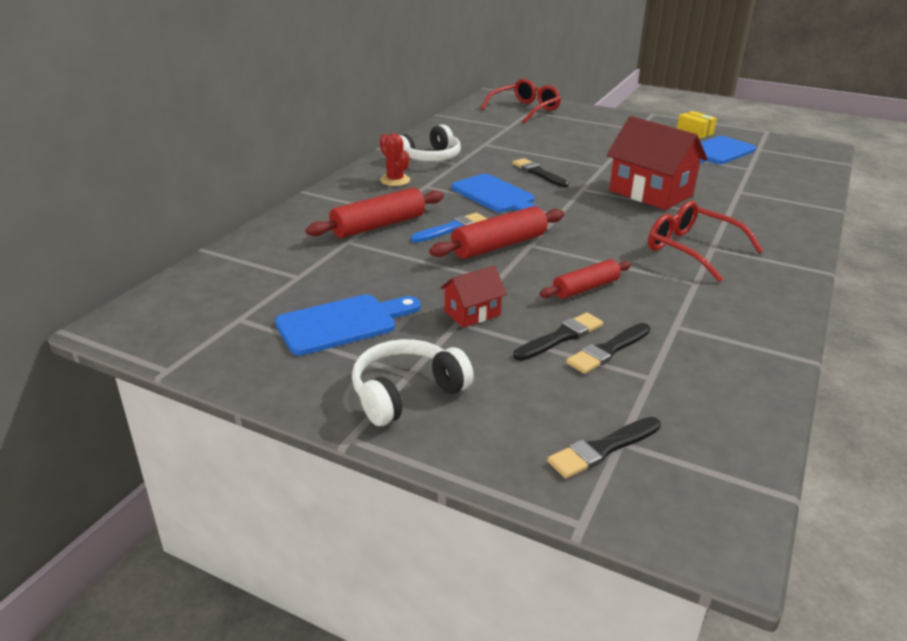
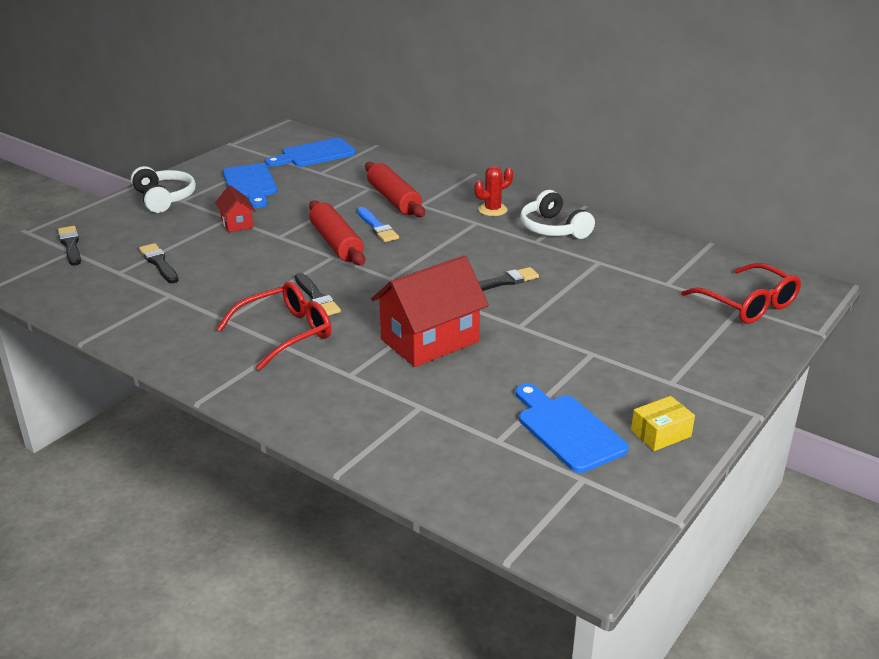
camera: 100 degrees right, 0 degrees up
(496, 196) = (443, 252): blue cutting board -> blue cutting board (314, 154)
(561, 337) = (186, 249): black brush -> black brush (316, 297)
(585, 288) = (246, 269): red rolling pin -> none

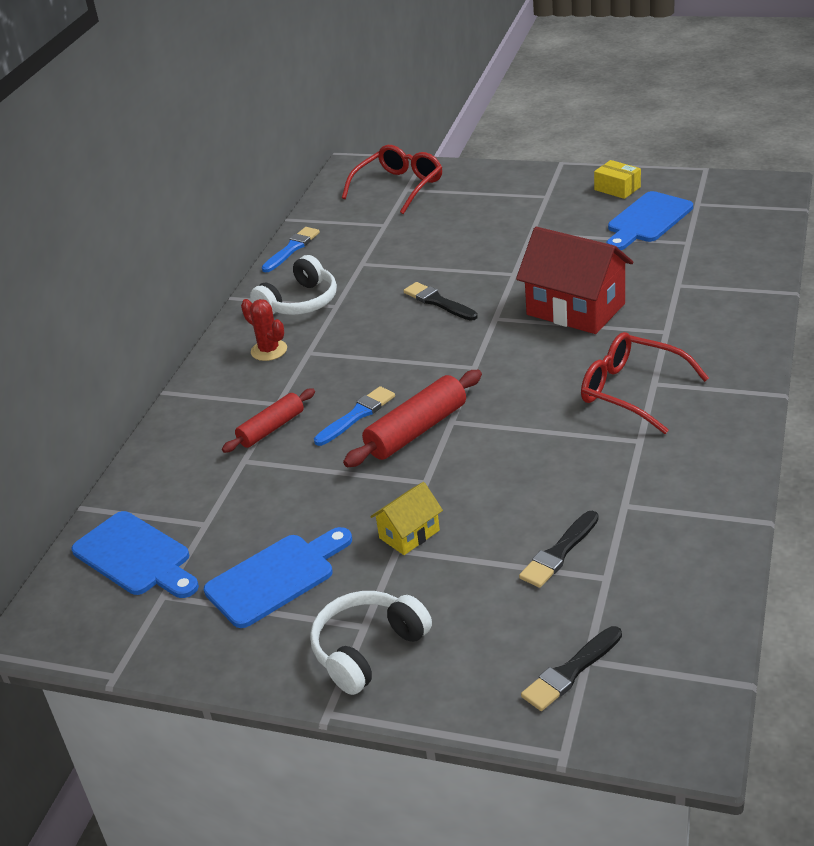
camera: 105 degrees left, 5 degrees up
(237, 223) = (409, 534): red house -> yellow house
(316, 297) = (549, 398): black brush -> none
(394, 199) = (271, 428): red rolling pin -> red rolling pin, size x0.66
(650, 237) = (292, 249): none -> blue brush

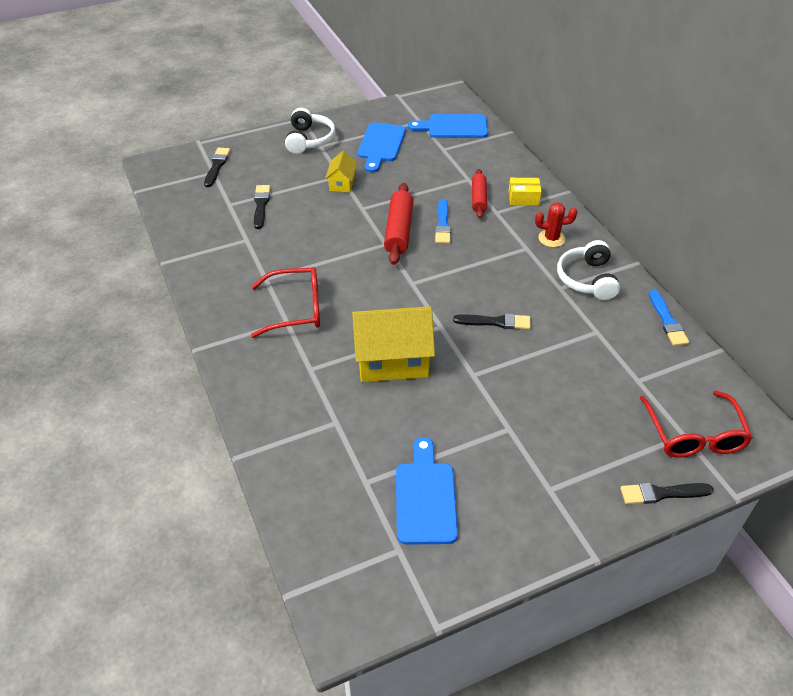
camera: 135 degrees right, 10 degrees up
(471, 171) = (662, 493): none -> black brush
(575, 309) = (392, 360): red house -> yellow house
(617, 188) = (496, 537): yellow box -> yellow box (523, 198)

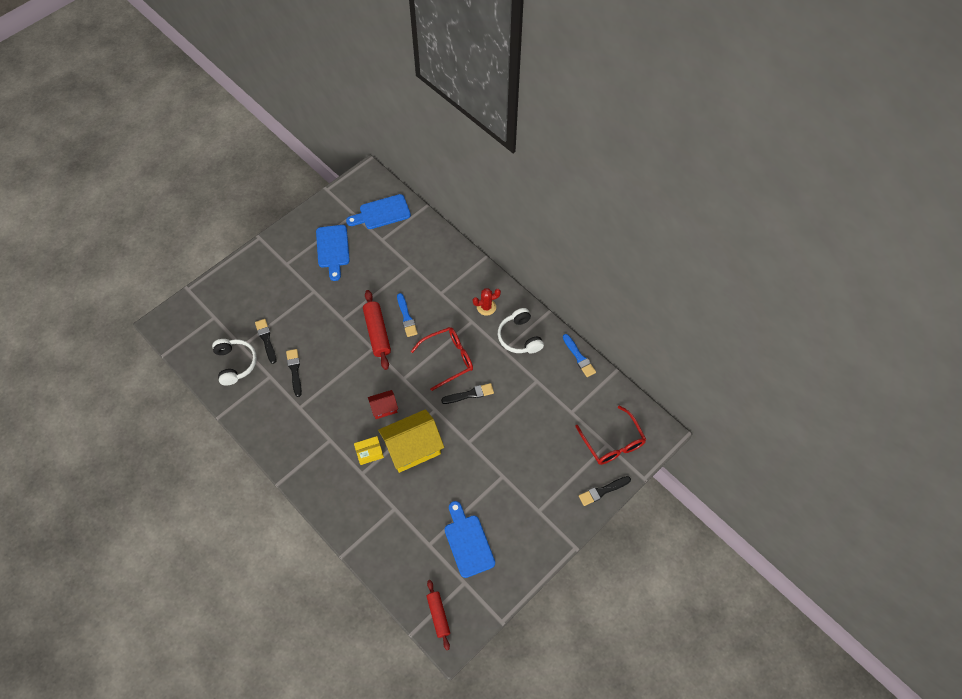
camera: 20 degrees left, 15 degrees up
(217, 166) = (214, 310): black brush -> black brush (294, 370)
(296, 309) = (332, 427): red glasses -> red glasses (448, 359)
(309, 140) = (275, 260): white headphones -> white headphones (235, 363)
(342, 183) = (318, 299): yellow house -> none
(373, 307) = (384, 408): none -> red house
(478, 198) = (424, 283): red rolling pin -> red rolling pin (438, 615)
(523, 198) = (456, 273): yellow box -> yellow box (369, 453)

